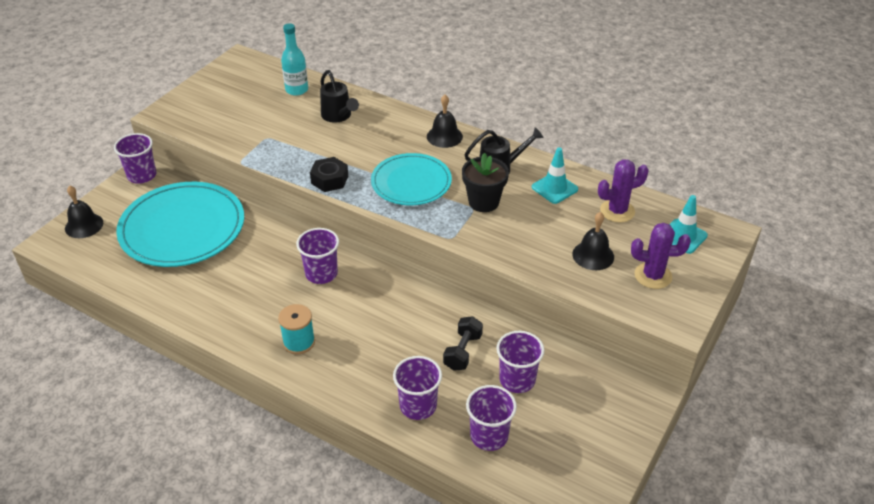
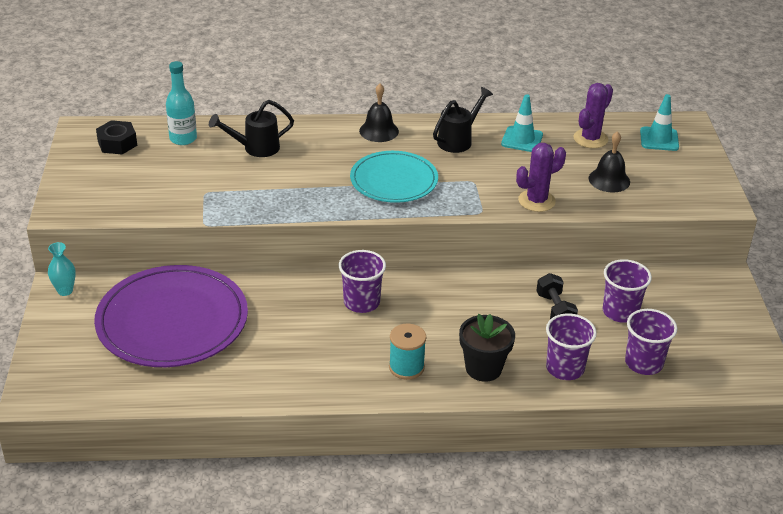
camera: 35 degrees left, 5 degrees down
(84, 225) = (55, 363): black bell -> none
(142, 175) = (65, 291): purple cup -> turquoise vase
(182, 228) = (172, 321): turquoise plate -> purple plate
(329, 179) = (314, 206): black nut -> black nut (117, 143)
(338, 116) = (256, 148): black watering can -> black watering can turned 135 degrees clockwise
(483, 202) = (476, 172): black flower pot -> black flower pot (483, 368)
(653, 276) = (669, 177): purple cactus -> purple cactus (536, 201)

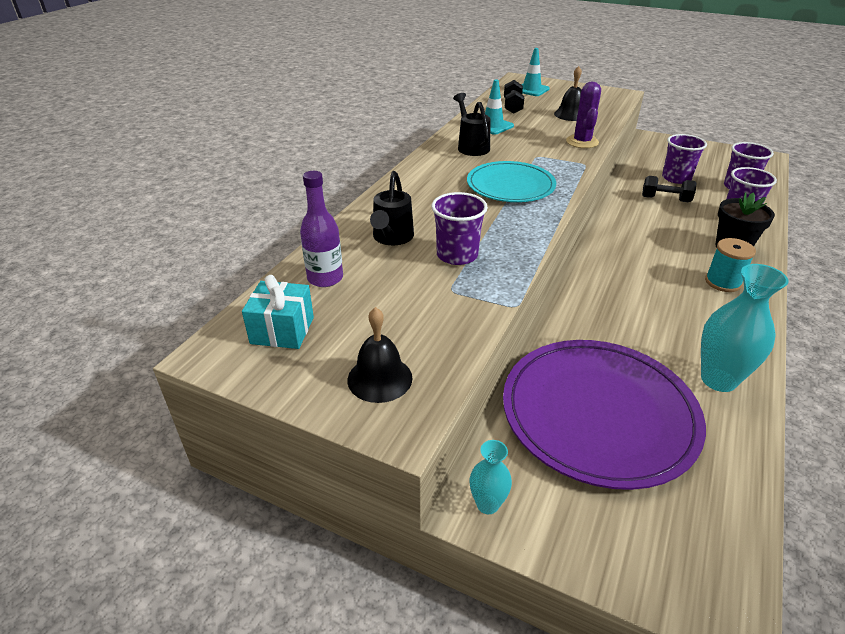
camera: 60 degrees left, 0 degrees up
(117, 143) = (282, 330): black nut -> turquoise gift
(183, 139) = (325, 278): turquoise bottle -> purple bottle
(250, 376) = (718, 379): none -> turquoise vase
(361, 302) = (618, 279): purple cup -> purple cup (457, 255)
(379, 131) = (424, 172): black bell -> black bell (380, 378)
(590, 139) = (512, 106): purple cactus -> black dumbbell

